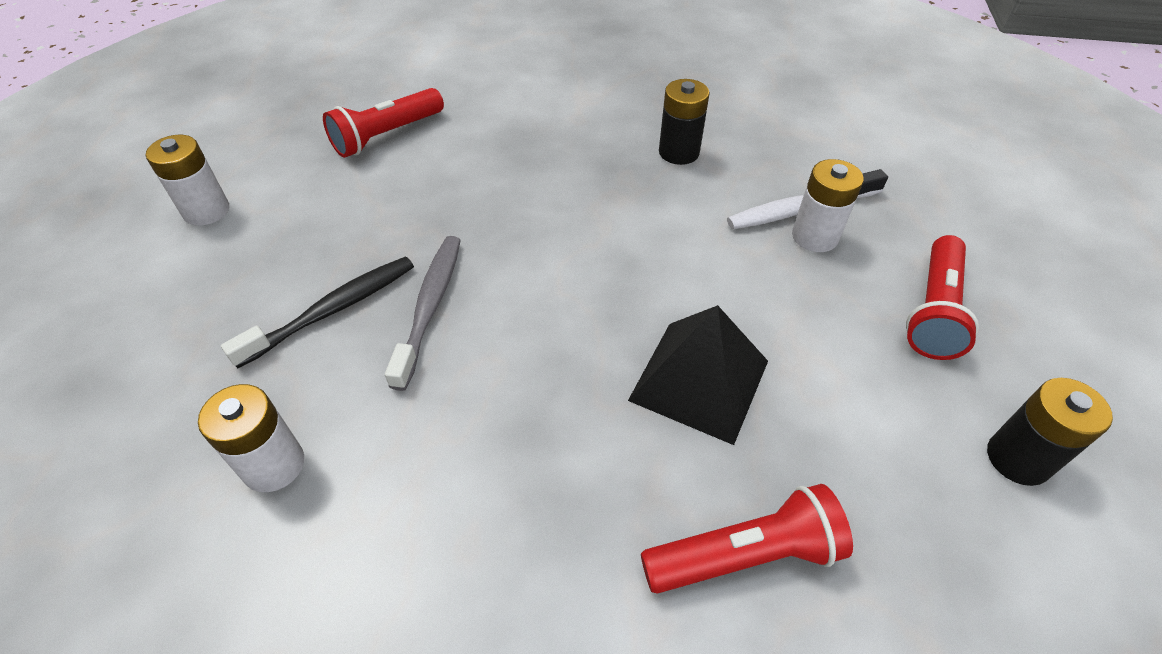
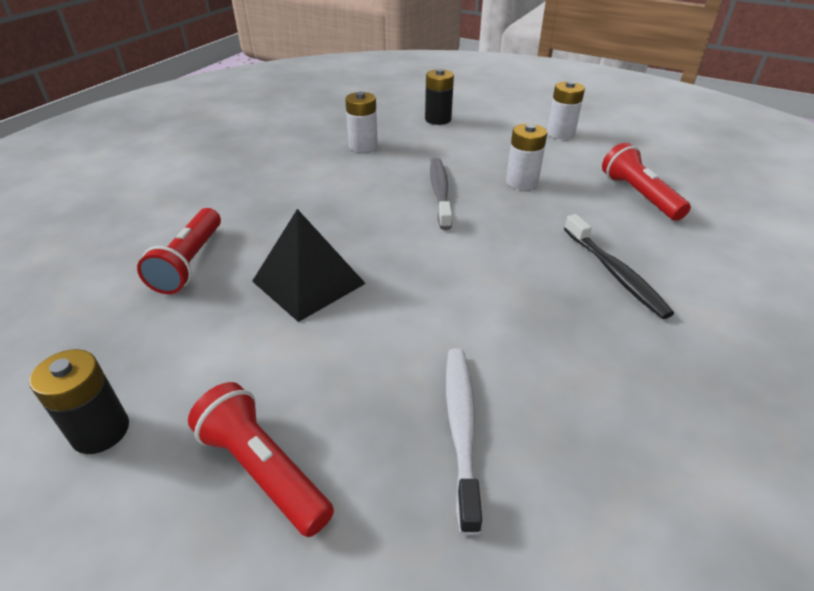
camera: 110 degrees right, 10 degrees down
(332, 310) = (455, 164): black toothbrush -> black toothbrush (614, 273)
(430, 307) = (440, 192): grey toothbrush -> grey toothbrush turned 120 degrees counterclockwise
(679, 152) = (591, 360): black battery -> black battery (438, 119)
(814, 236) = (414, 419): white battery -> white battery (522, 181)

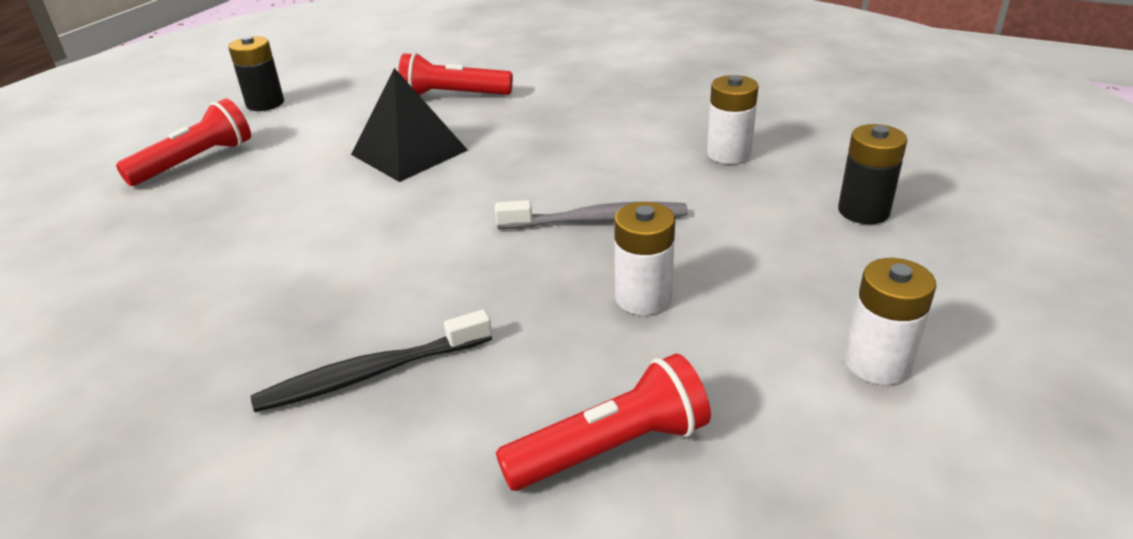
camera: 90 degrees right, 5 degrees down
(461, 428) = (178, 242): white toothbrush -> none

